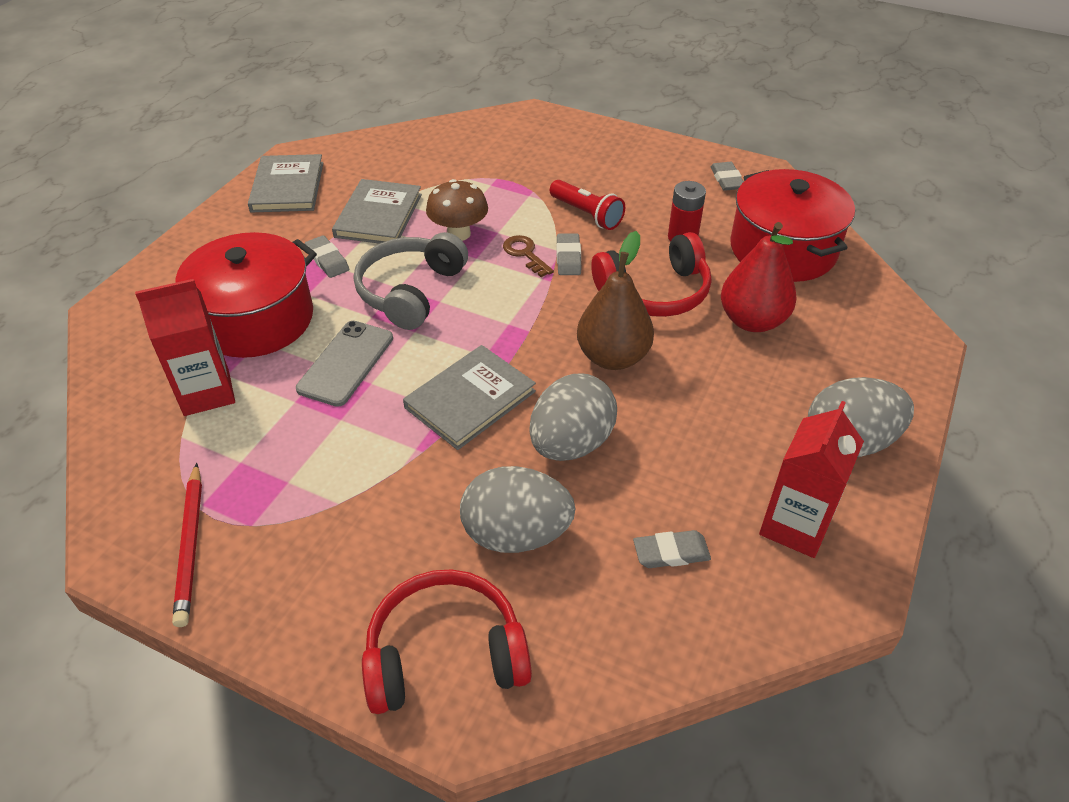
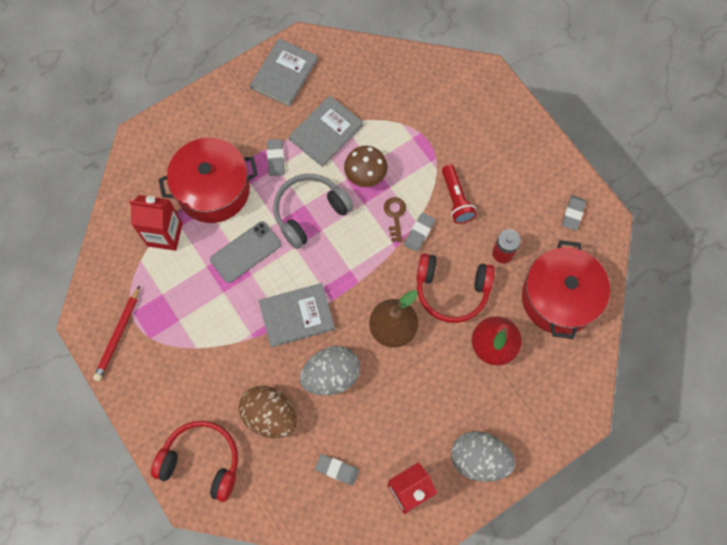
camera: 30 degrees right, 25 degrees up
(516, 534) = (270, 416): grey egg -> brown egg

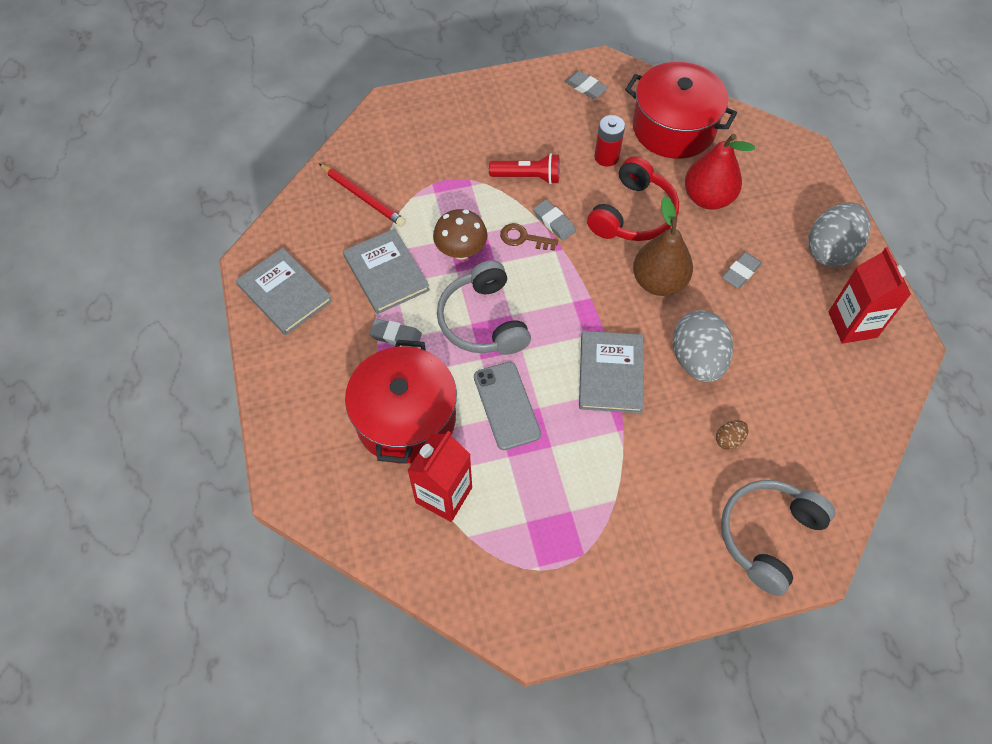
camera: 70 degrees left, 10 degrees down
(118, 335) = (566, 595): red pencil -> red pencil (363, 197)
(201, 461) = (768, 536): red headphones -> grey headphones
(270, 416) = (729, 440): brown egg -> brown egg, size x0.44
(337, 470) = (812, 388): grey eraser -> grey eraser (741, 272)

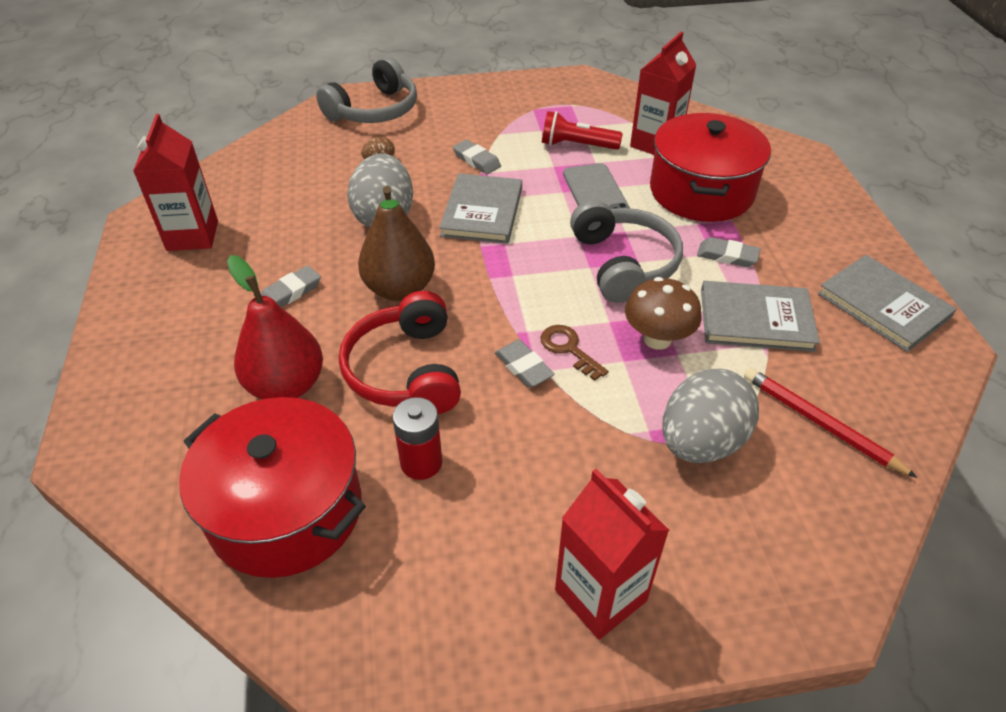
camera: 175 degrees left, 15 degrees down
(386, 273) = (756, 319): grey book -> grey book turned 60 degrees counterclockwise
(500, 102) = (600, 595): none -> red carton
(524, 238) = (569, 349): brown key -> brown key turned 150 degrees counterclockwise
(528, 177) = (557, 437): red flashlight -> red flashlight (576, 145)
(585, 87) = (424, 619): grey eraser -> grey eraser (476, 160)
(633, 214) = (406, 370): red headphones -> red headphones turned 45 degrees counterclockwise
(830, 250) = (159, 309): grey egg -> grey egg (701, 442)

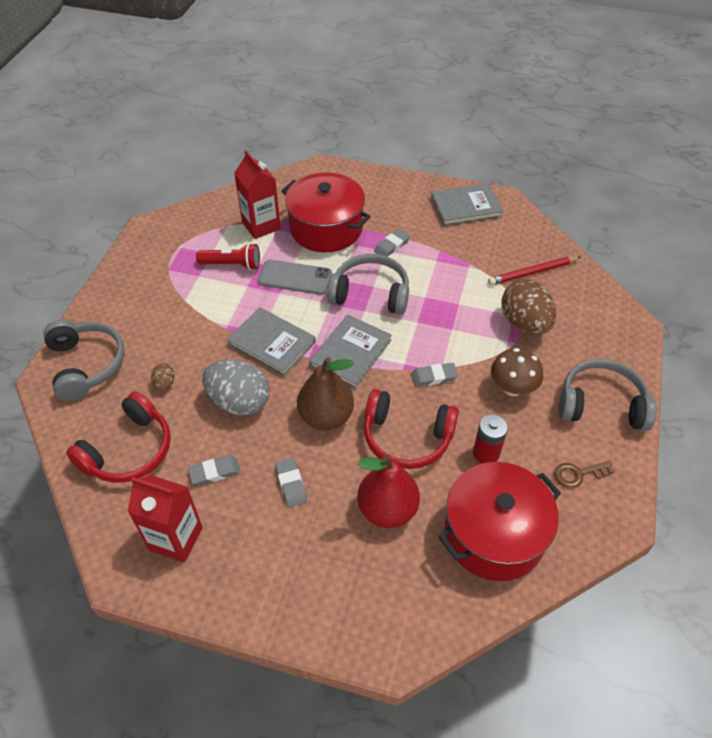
camera: 65 degrees left, 5 degrees up
(285, 170) = (129, 450): none -> red headphones
(476, 160) = (208, 325): grey eraser -> grey eraser (215, 472)
(569, 349) = (430, 350): brown key -> brown key (578, 474)
(576, 145) = (232, 264): red flashlight -> red flashlight turned 120 degrees counterclockwise
(600, 595) = (601, 404): red carton -> grey headphones
(657, 339) = (442, 307): brown mushroom -> brown mushroom (512, 388)
(701, 442) = (524, 323): grey egg -> brown egg
(756, 319) = (449, 259): grey book -> grey book (350, 353)

